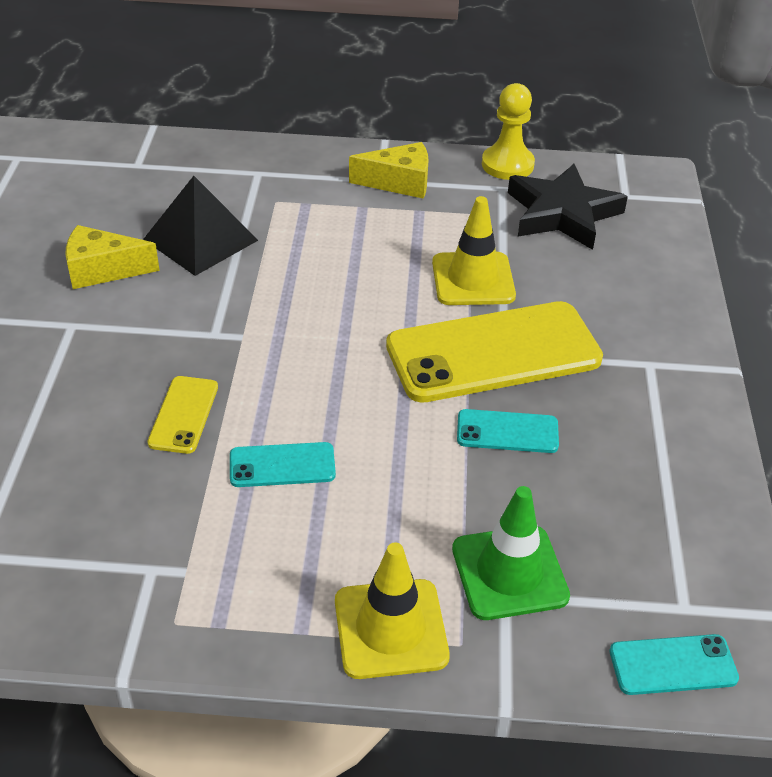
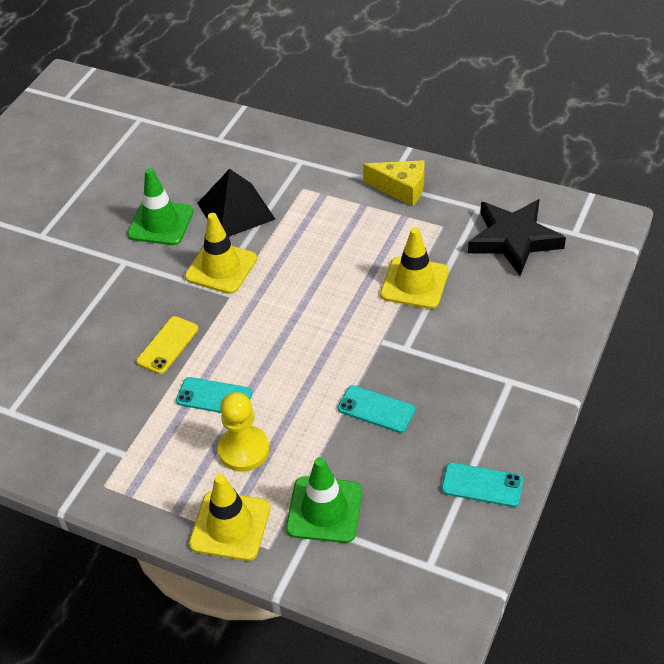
camera: 25 degrees right, 5 degrees up
(103, 270) = (161, 223): yellow cheese -> green traffic cone
(213, 307) = (221, 268): none -> yellow traffic cone
(493, 353) = (398, 346): yellow phone -> none
(507, 165) = (494, 187): yellow pawn -> yellow pawn (244, 450)
(673, 665) = (398, 601): turquoise phone -> turquoise phone (482, 485)

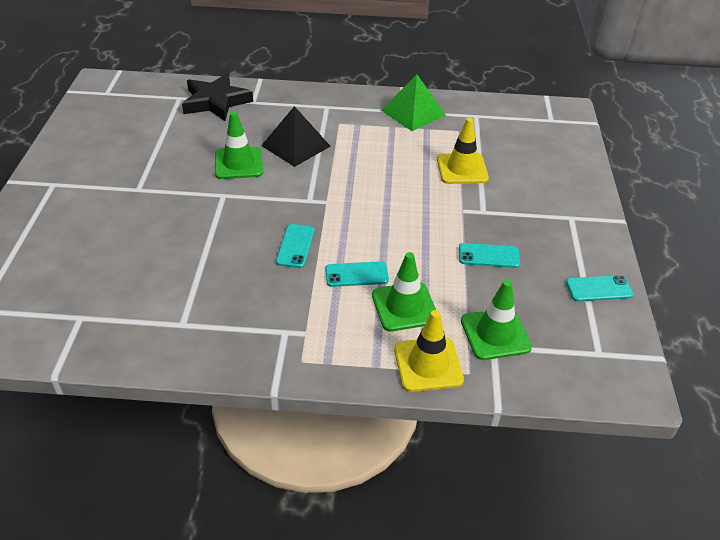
camera: 25 degrees left, 5 degrees down
(168, 345) = (295, 246): yellow phone -> turquoise phone
(221, 268) = (307, 185): yellow traffic cone -> none
(244, 450) = (404, 307): yellow pawn -> green traffic cone
(401, 189) = (413, 112): yellow cheese -> green pyramid
(514, 240) = (513, 130): black star -> black star (216, 102)

